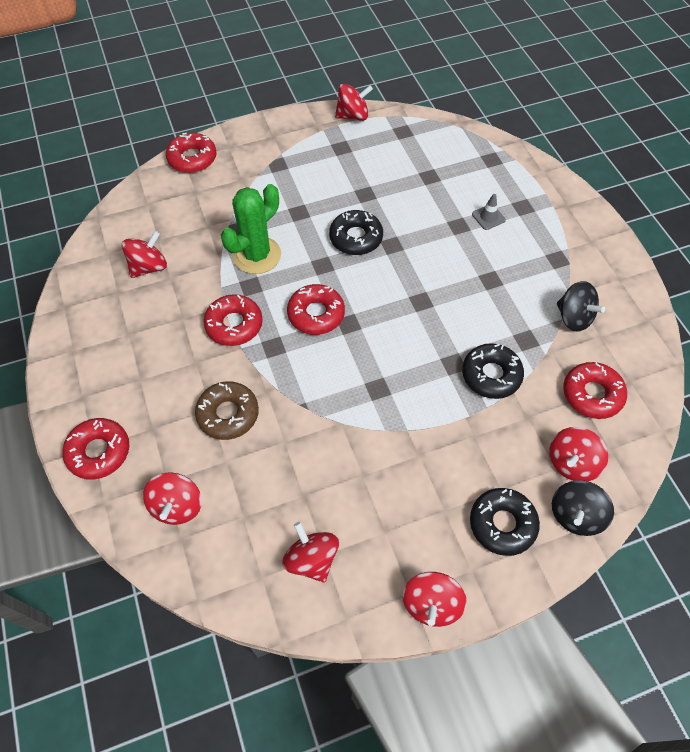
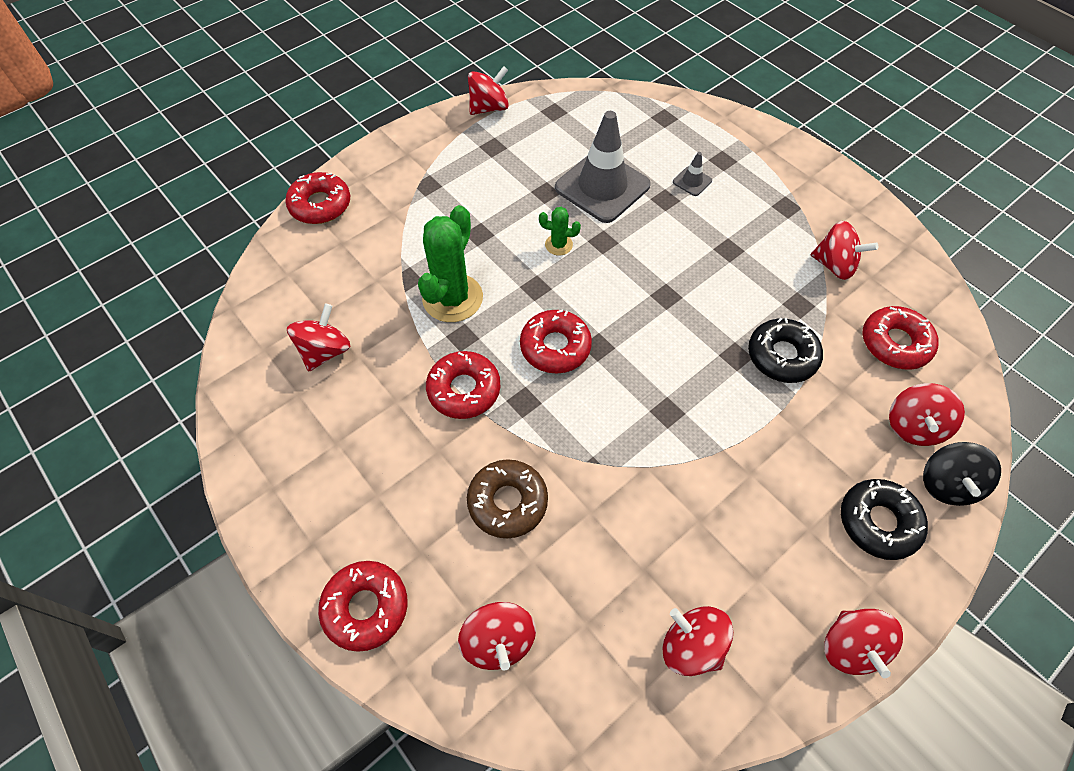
camera: 20 degrees left, 0 degrees up
(356, 238) = (558, 245): black donut -> green cactus
(412, 202) = (602, 186): none -> grey traffic cone
(573, 317) = (834, 265): black spinning top -> red spinning top

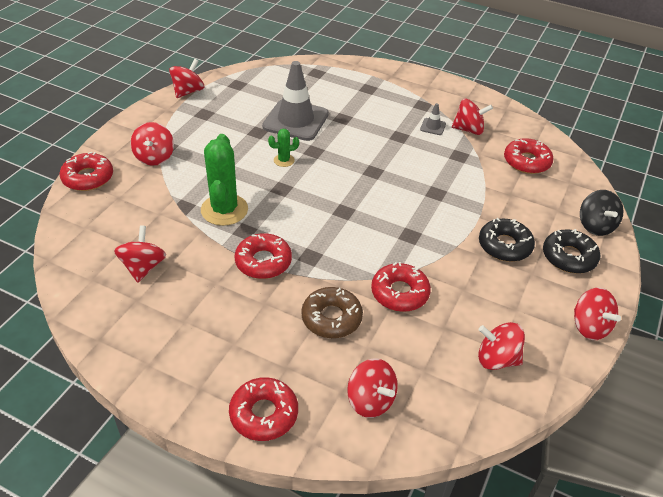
camera: 25 degrees left, 15 degrees down
(555, 347) = (314, 219): red donut -> red donut (399, 293)
(692, 181) = (354, 104): grey traffic cone -> grey traffic cone (433, 127)
(782, 356) = (464, 186): black donut -> black donut (504, 246)
(913, 426) = (561, 202): red spinning top -> red spinning top (154, 157)

